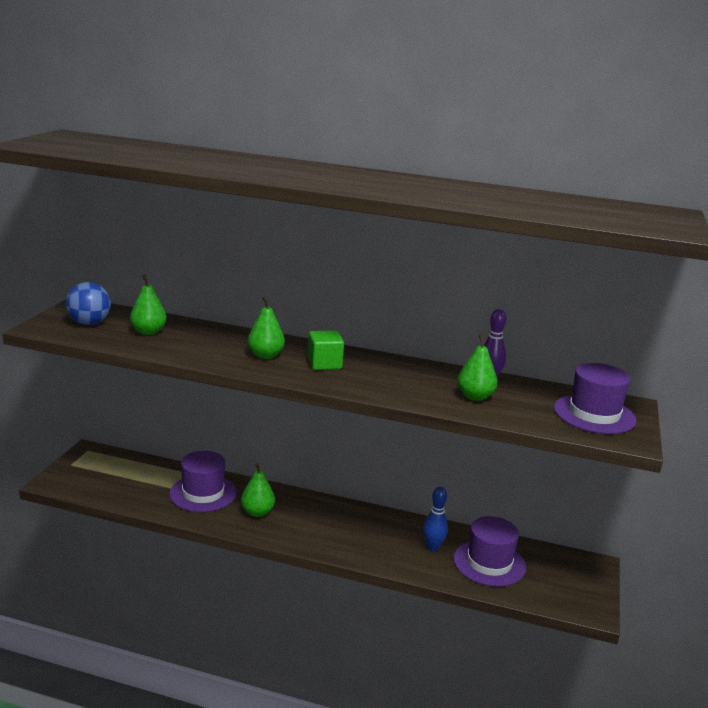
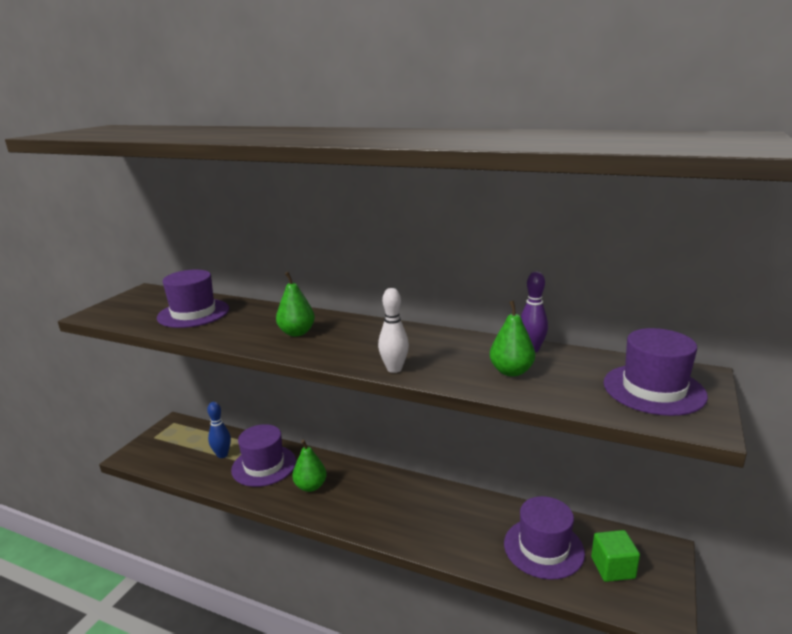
camera: 10 degrees right, 0 degrees up
(89, 323) = (143, 307): blue ball -> none
(148, 332) = (193, 313): green pear -> purple hat
(324, 364) = (354, 339): green cube -> green cube (612, 568)
(371, 391) = (394, 369): none -> white bowling pin
(433, 547) = (483, 527): blue bowling pin -> blue bowling pin (222, 455)

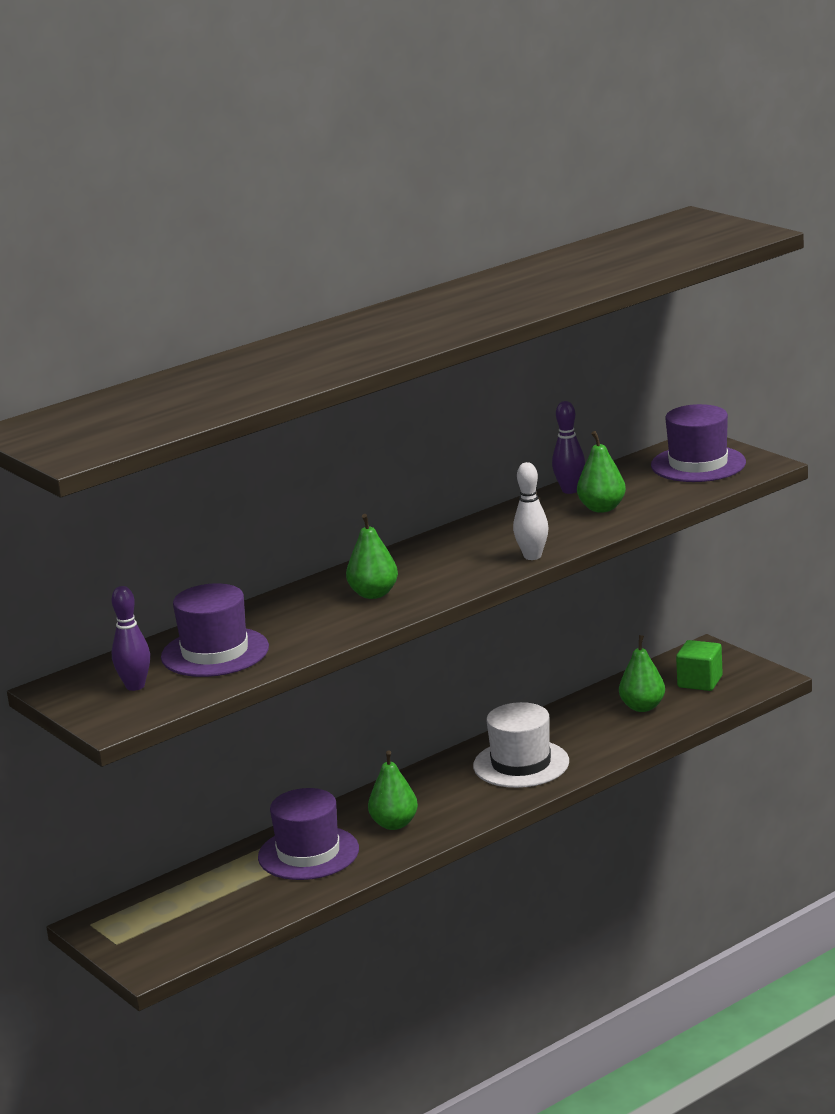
camera: 60 degrees left, 0 degrees up
(144, 307) = (135, 686): none -> purple bowling pin
(222, 455) = (241, 884): blue bowling pin -> none
(417, 514) = (521, 764): none -> white hat
(543, 548) = (642, 707): purple hat -> green pear

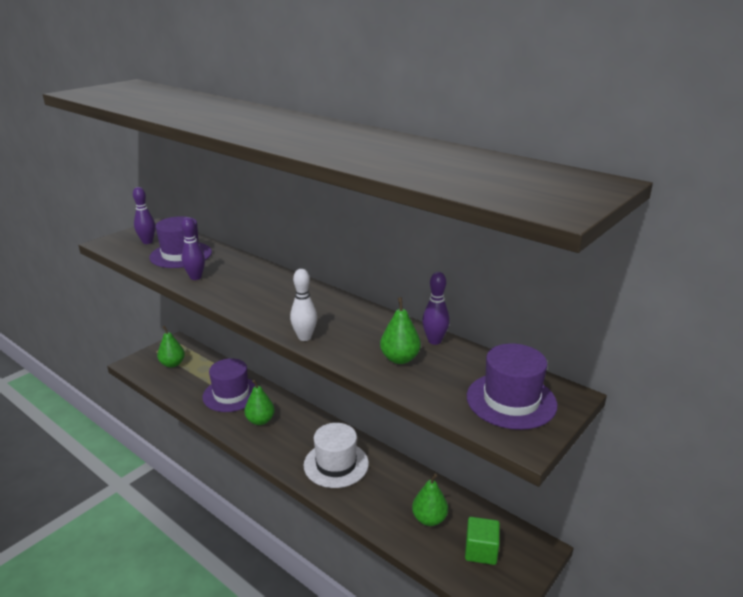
camera: 75 degrees right, 5 degrees up
(313, 634) = (195, 277): none -> purple bowling pin
(373, 594) = (250, 288): green pear -> green pear (172, 364)

